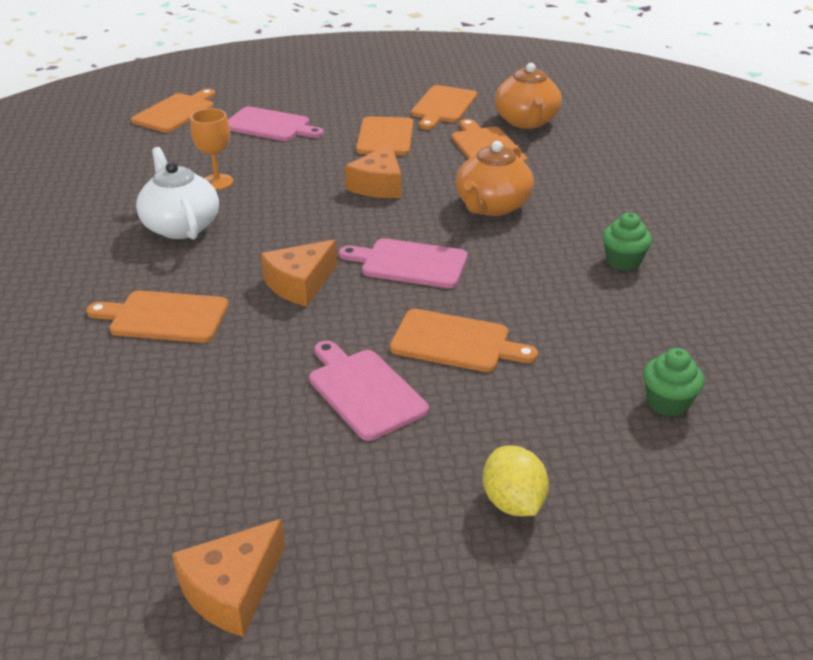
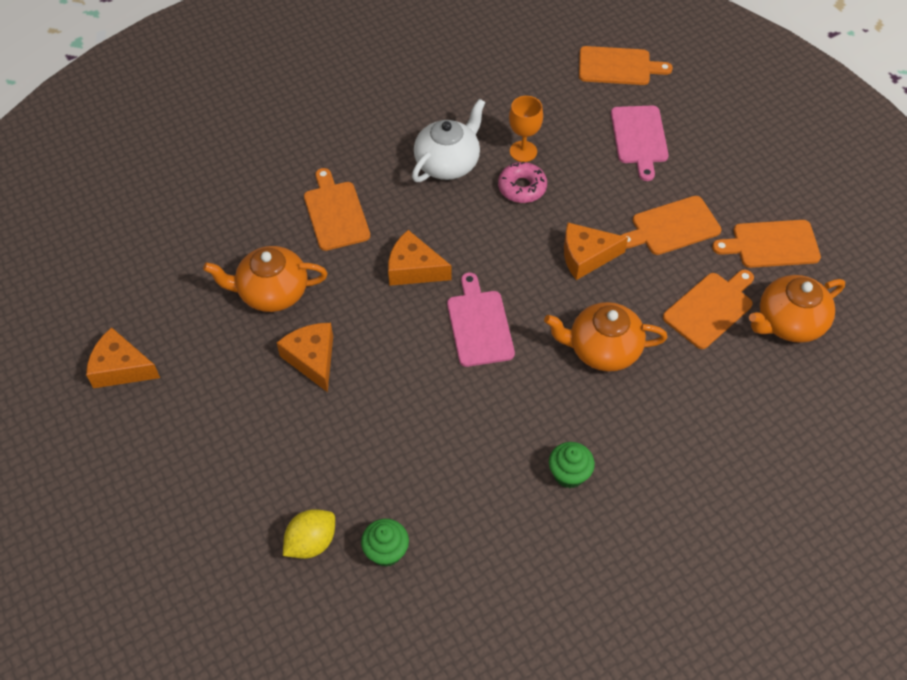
camera: 65 degrees right, 20 degrees up
(233, 399) = (272, 292): none -> orange teapot
(261, 194) = (522, 187): none -> pink donut
(364, 391) = (312, 359): pink cutting board -> orange cheese
(455, 342) = (392, 392): orange cutting board -> none
(513, 502) = (242, 482): yellow lemon -> yellow lemon (311, 542)

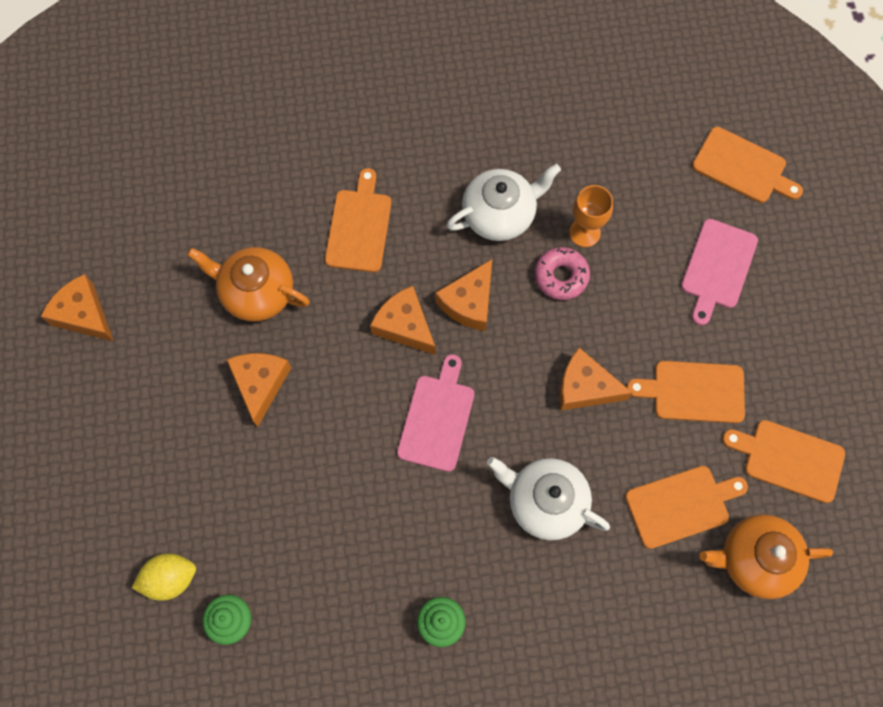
camera: 25 degrees right, 15 degrees up
(458, 233) = (469, 302): none -> orange cheese
(602, 349) = (545, 502): orange teapot -> white teapot

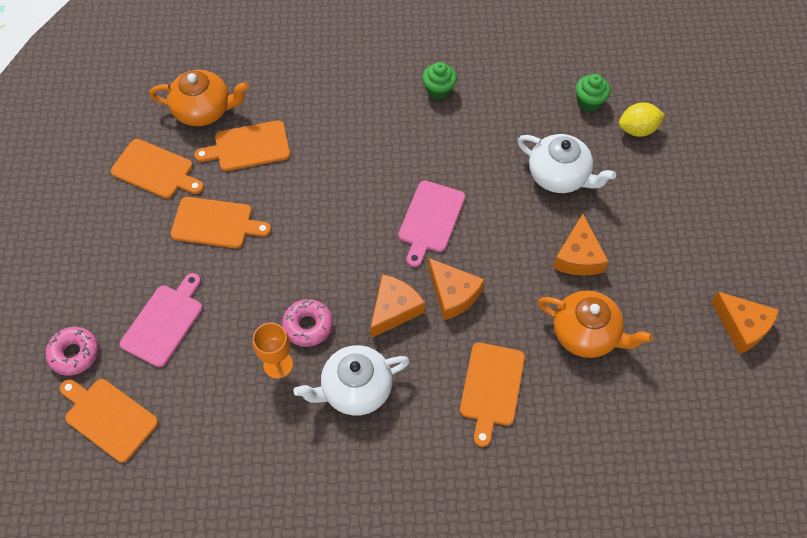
camera: 175 degrees left, 10 degrees down
(545, 502) = (352, 156): white teapot -> white teapot (559, 176)
(584, 387) = (305, 233): orange cheese -> none
(801, 226) = (74, 354): none -> pink donut

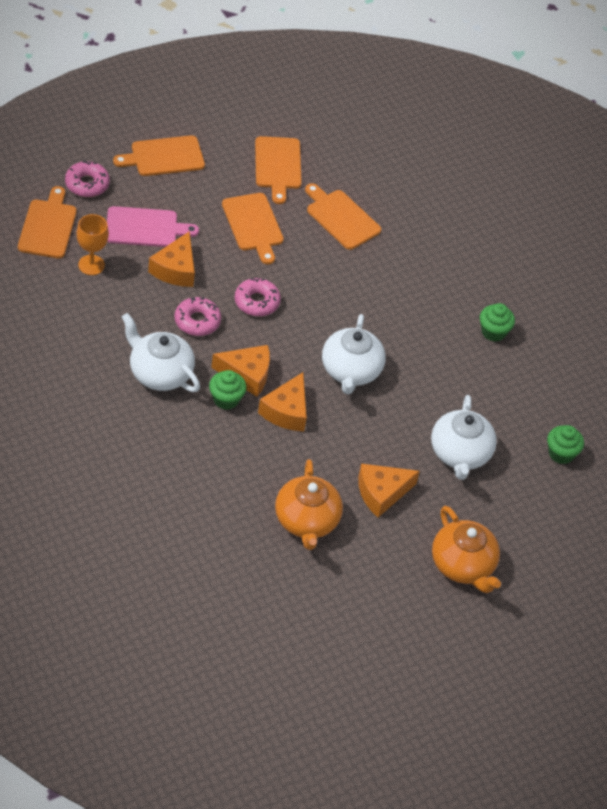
camera: 55 degrees right, 10 degrees down
(204, 110) = (357, 174): orange teapot -> orange teapot (463, 565)
(278, 364) = (151, 314): orange goblet -> orange goblet (91, 265)
(311, 262) = (256, 302): none -> pink donut
(415, 341) = (226, 399): none -> green cupcake
(430, 220) = (350, 371): pink cutting board -> white teapot
(491, 388) = (214, 466): orange cutting board -> orange cutting board (164, 157)
(637, 129) = (555, 502): yellow lemon -> none
(742, 326) = (387, 642): orange cheese -> orange cheese (175, 269)

